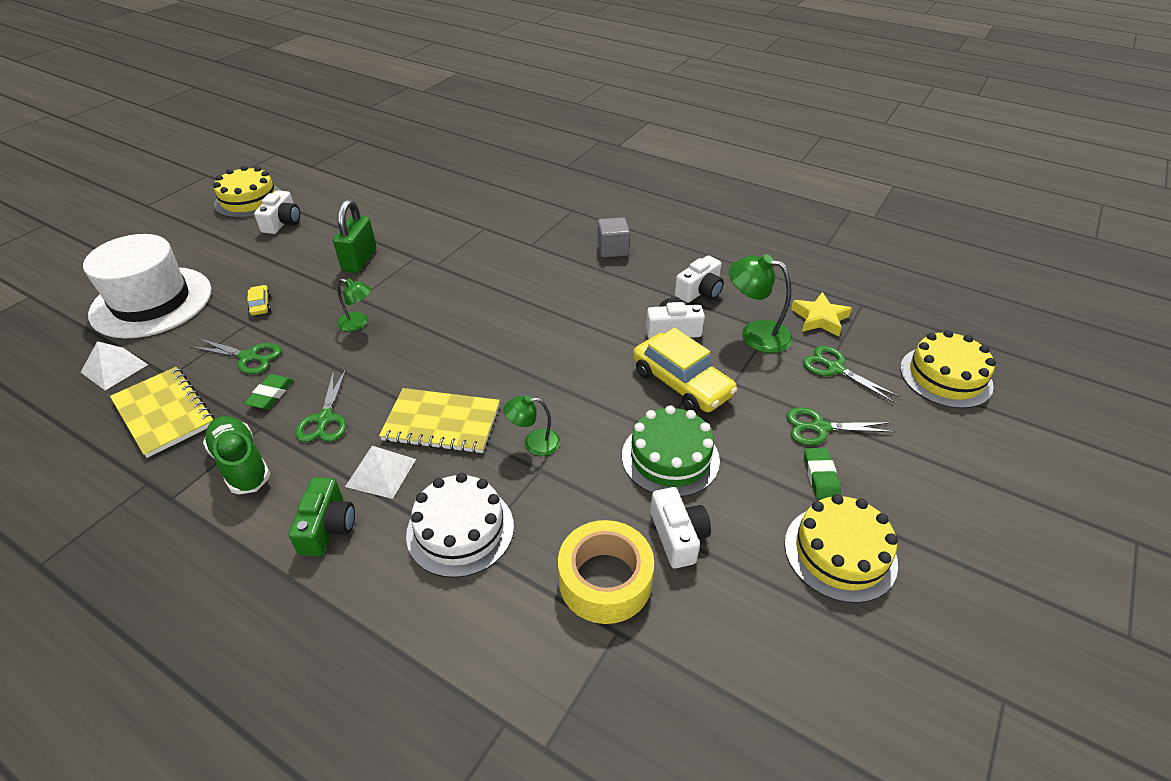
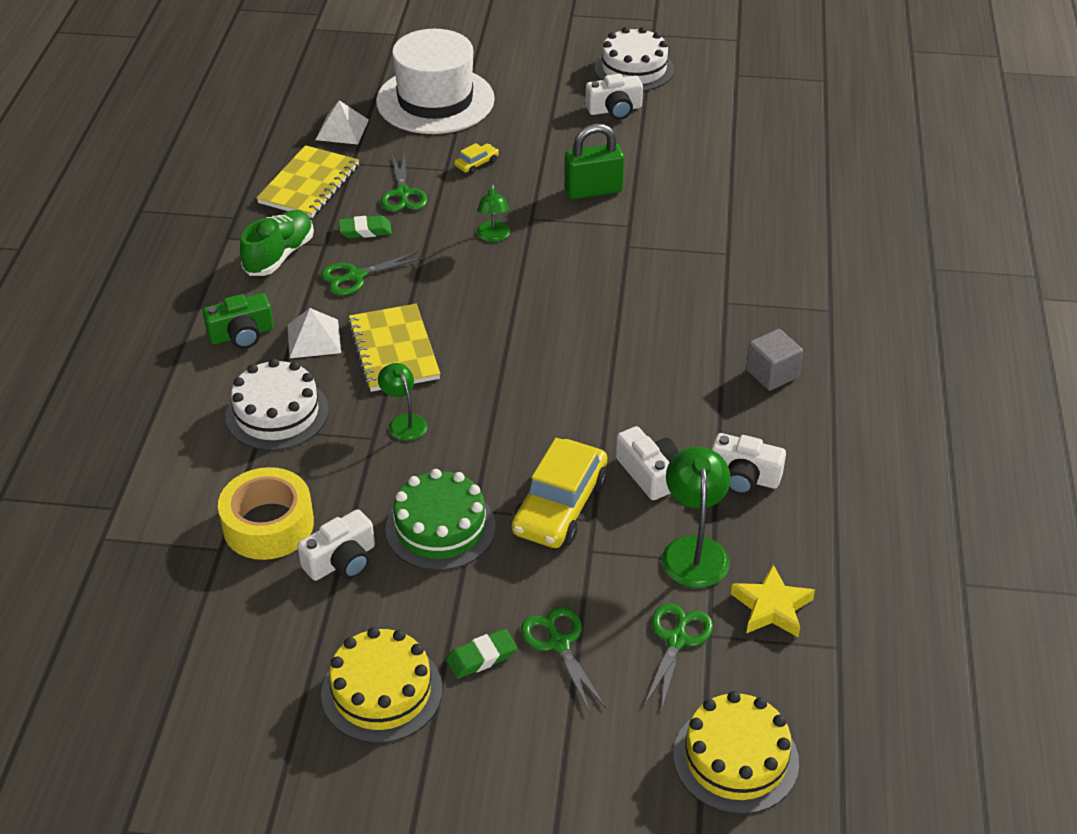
camera: 65 degrees right, 0 degrees up
(249, 200) = (634, 69): yellow cake -> white cake

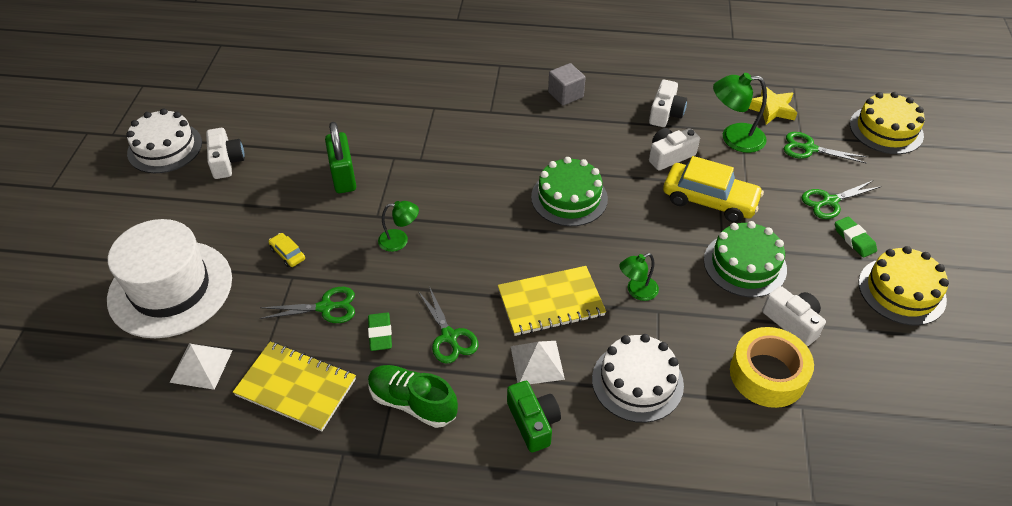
camera: 90 degrees left, 5 degrees up
(562, 370) = (569, 198): none -> green cake

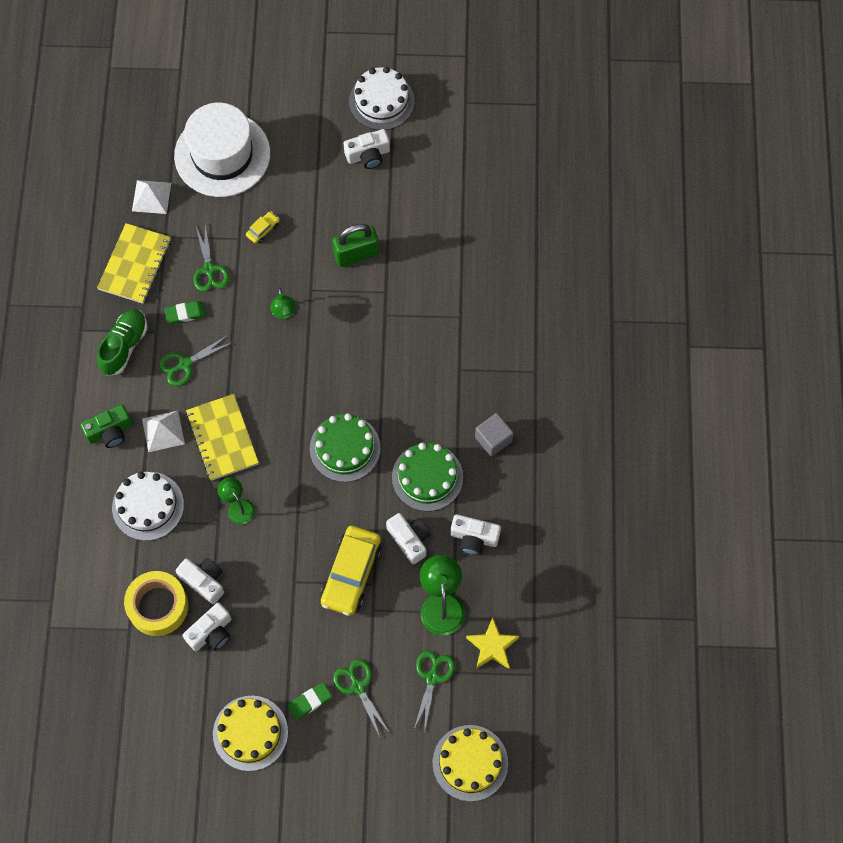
camera: 85 degrees right, 20 degrees up
(730, 327) = (204, 581): none -> white camera
(745, 264) = (273, 599): green cake -> green cake (427, 477)

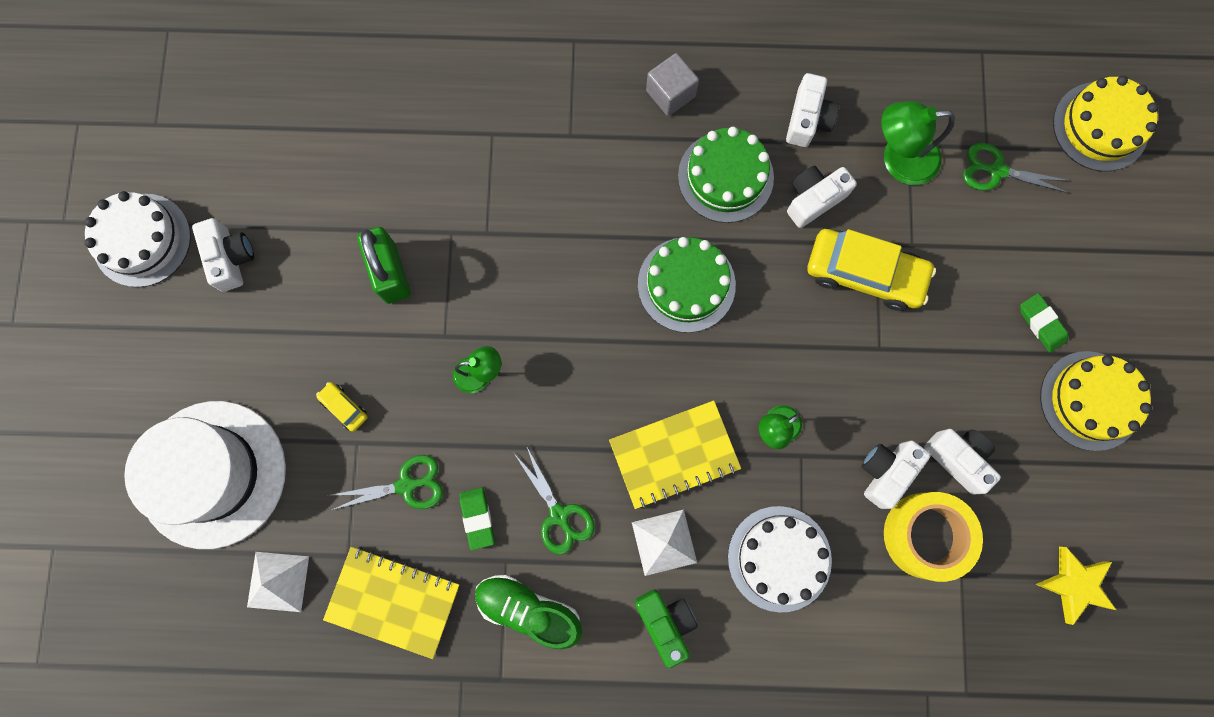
camera: 90 degrees left, 10 degrees up
(358, 686) = (1016, 263): green scissors -> none
(492, 646) = (950, 99): yellow star -> yellow star (1074, 584)

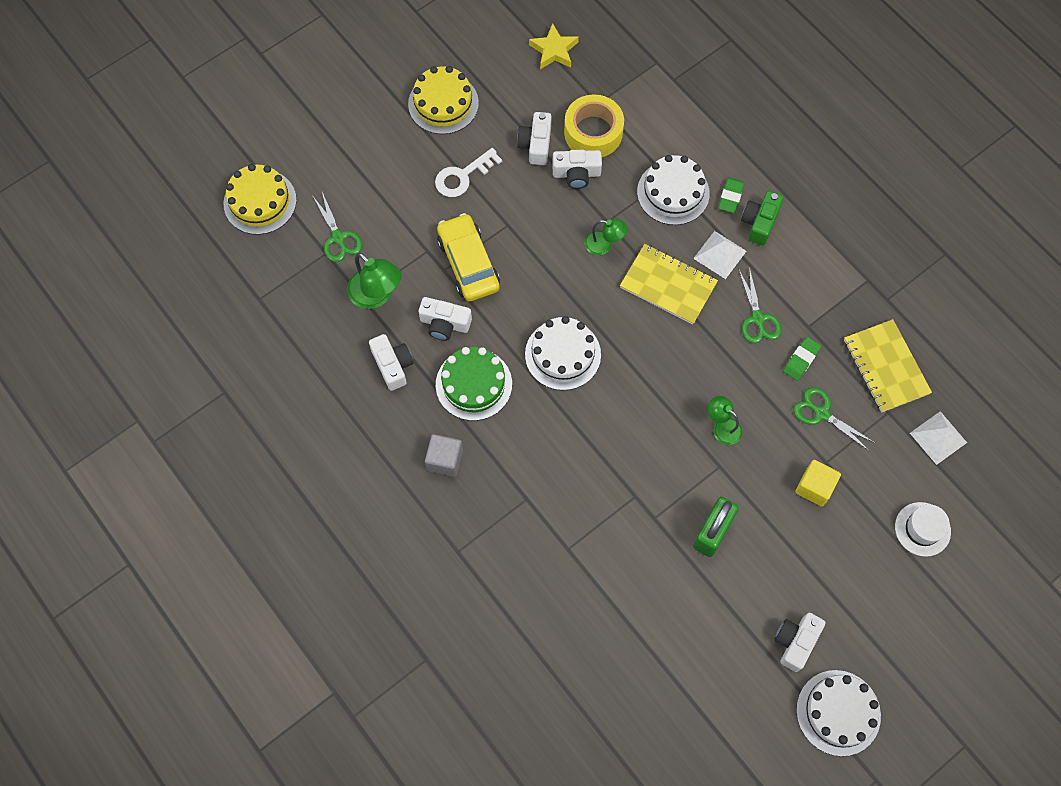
camera: 130 degrees left, 10 degrees down
(212, 474) = (922, 529): white hat -> white hat, size x0.48
(344, 407) = (814, 487): yellow car -> yellow cube
(529, 609) = (820, 294): green shoe -> none
(559, 515) = (758, 319): green scissors -> green scissors turned 150 degrees clockwise
(686, 284) = (563, 354): green cake -> white cake
(808, 119) = (393, 365): white camera -> white camera turned 90 degrees clockwise
(977, 349) = (463, 176): none -> white key
(1041, 324) = (418, 154): green eraser -> green eraser (730, 197)

